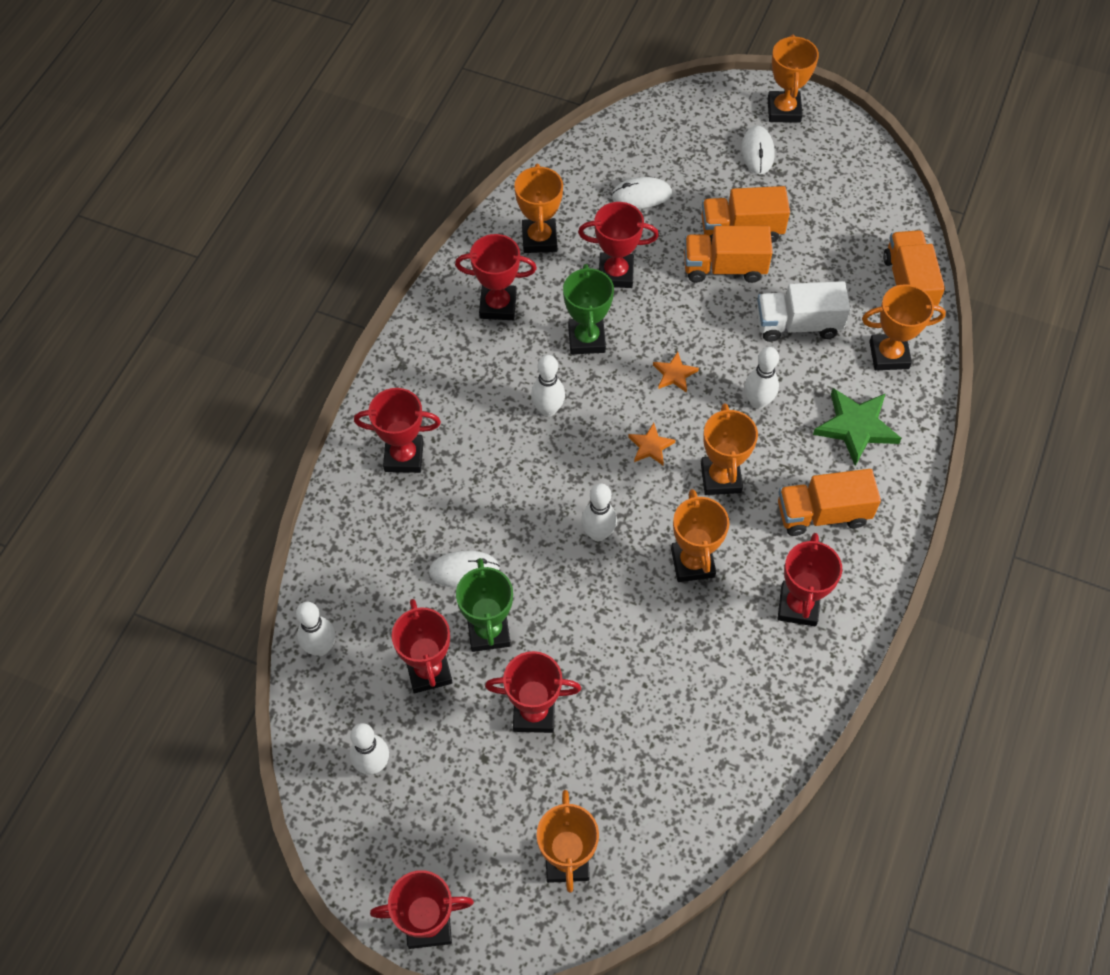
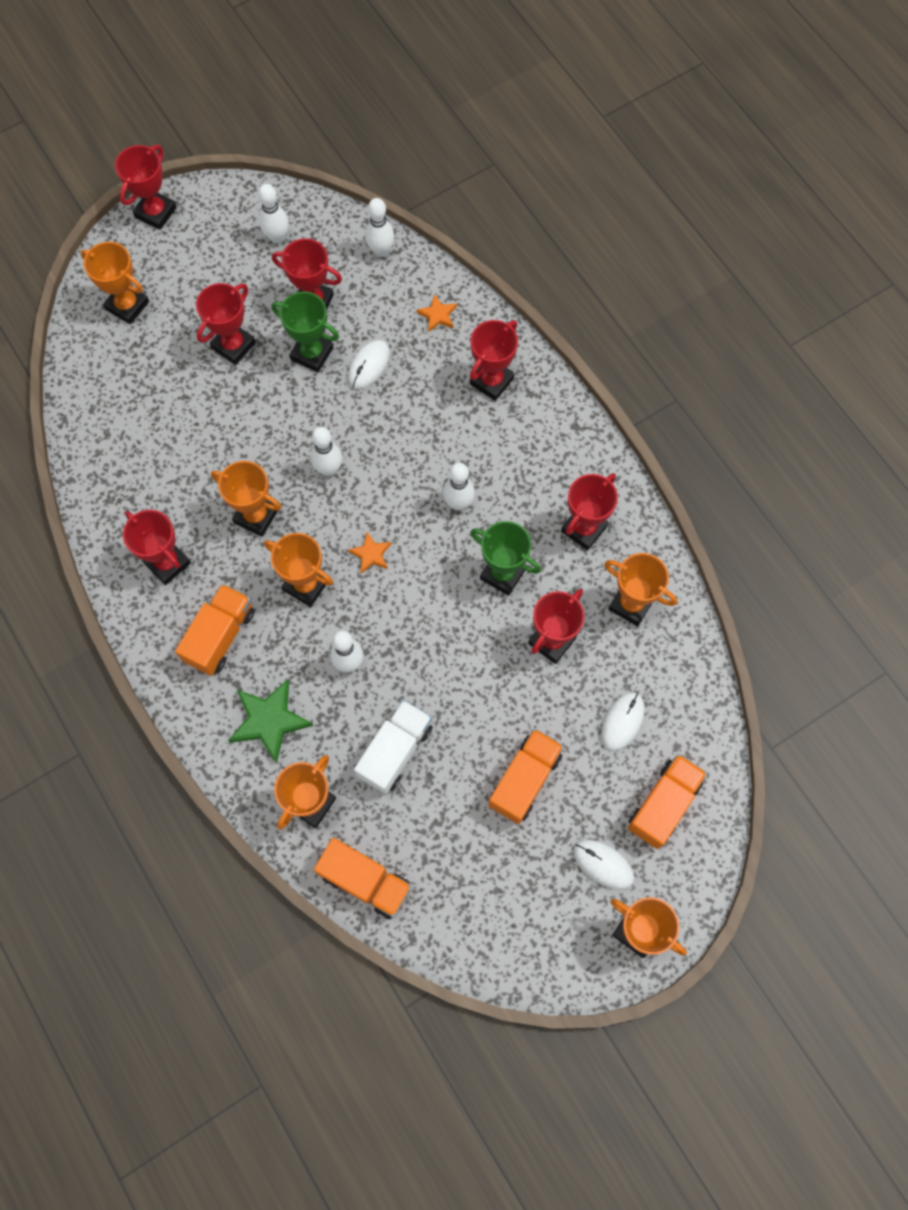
camera: 125 degrees right, 10 degrees up
(674, 374) = (421, 617): orange star -> orange star (437, 315)
(724, 267) = (495, 734): orange truck -> orange truck (663, 805)

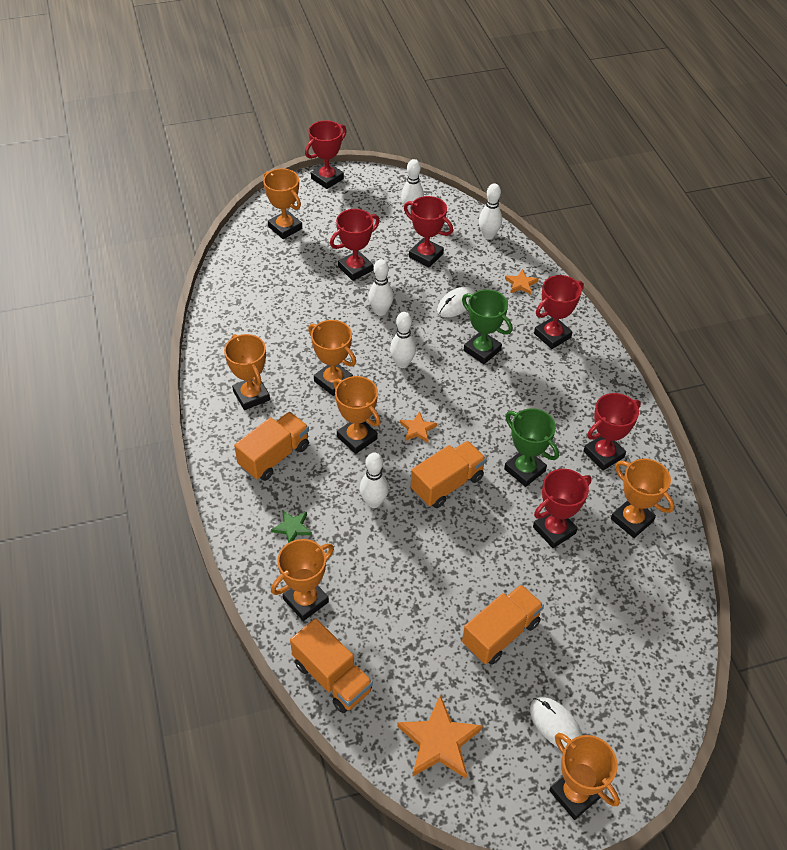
camera: 15 degrees right, 20 degrees down
(167, 563) = (251, 395): red trophy -> orange trophy
(269, 720) = (292, 528): green star -> green star, size x0.55
(312, 354) = (414, 287): green trophy -> green trophy (482, 350)
(395, 751) = (392, 579): white truck -> none
(458, 503) = (501, 411): white bowling pin -> white bowling pin (380, 311)
(493, 917) = (439, 741): none -> orange star
(622, 722) = (602, 610): white mouse -> none
(663, 805) = (625, 689): orange truck -> orange truck (447, 484)

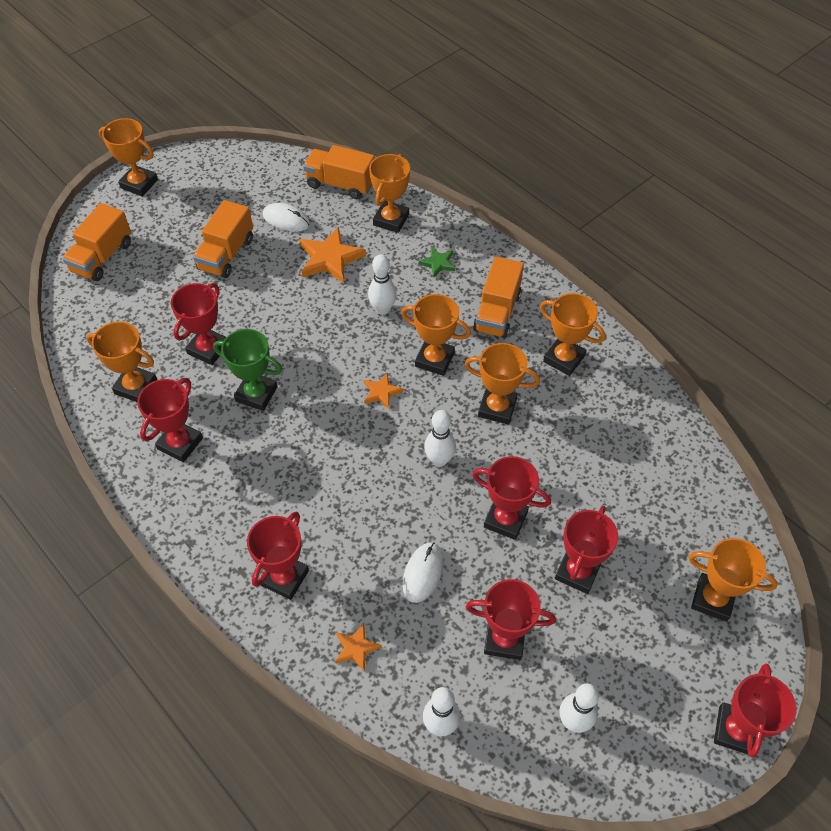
camera: 155 degrees right, 5 degrees up
(380, 311) = (505, 519): white bowling pin -> red trophy
(439, 741) = (245, 178): orange star -> orange star (330, 258)
(447, 484) = (325, 351): orange truck -> orange truck (102, 257)
(482, 350) = (360, 517): green trophy -> none
(555, 725) = (164, 215): white mouse -> white mouse (286, 219)

